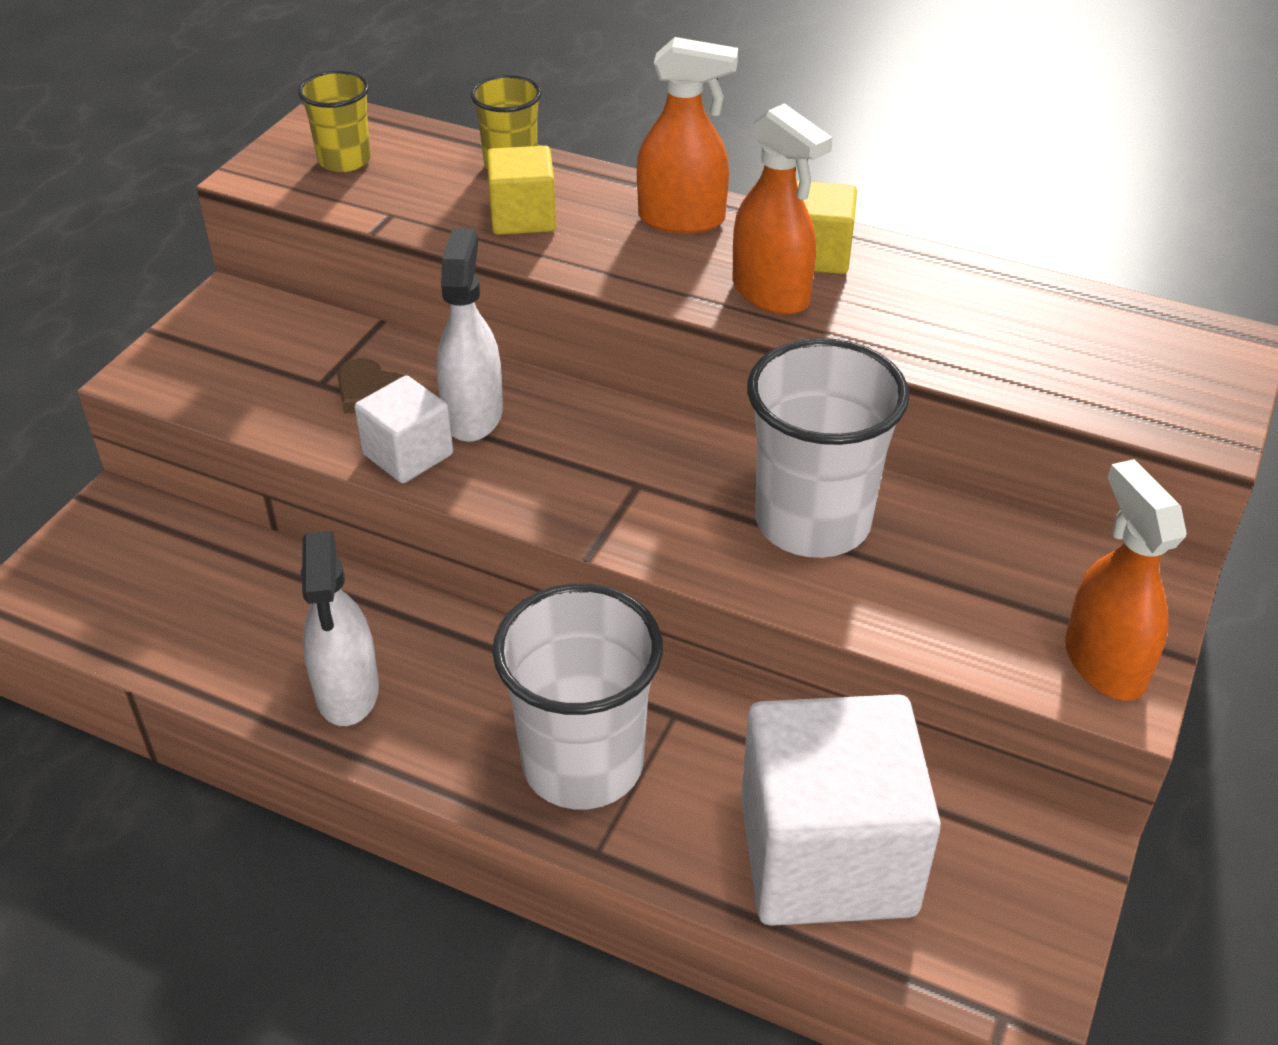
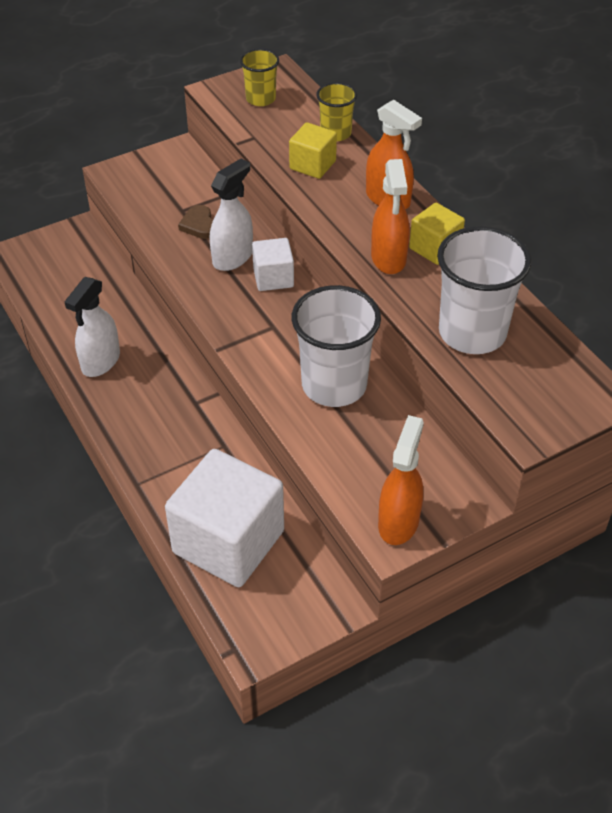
camera: 35 degrees right, 5 degrees up
(408, 454) = (187, 263): white cube -> white cube (273, 278)
(583, 763) = (165, 445): white cup -> white cup (472, 333)

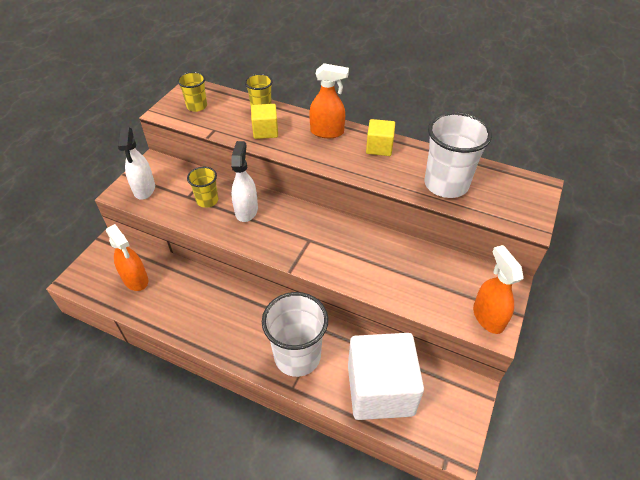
camera: 35 degrees left, 0 degrees up
(100, 362) = (198, 321): white spray bottle -> white spray bottle (144, 189)
(199, 225) = (207, 200): brown heart -> yellow cup
(273, 278) = (282, 211): white cube -> none
(334, 385) = (376, 256): white cup -> white cup (297, 356)
(388, 258) = (361, 164): orange spray bottle -> orange spray bottle (135, 279)

